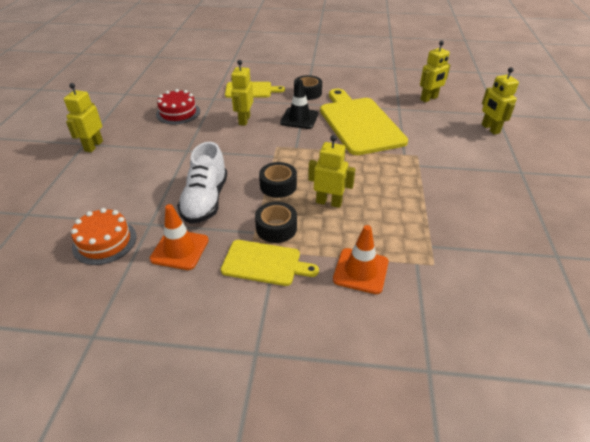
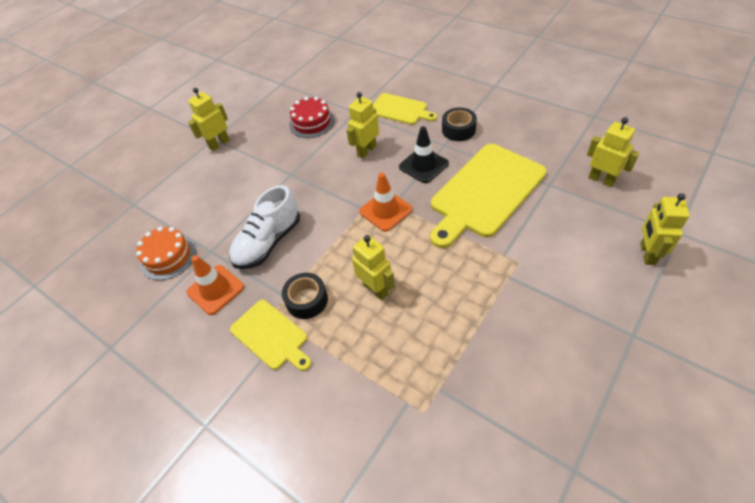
camera: 35 degrees right, 10 degrees up
(278, 185) = (342, 249): black tape -> none
(359, 123) = (485, 192): yellow cutting board -> yellow cutting board turned 150 degrees counterclockwise
(360, 271) = (347, 385): orange traffic cone -> orange traffic cone (385, 210)
(429, 99) = (601, 179): yellow robot -> yellow robot turned 135 degrees counterclockwise

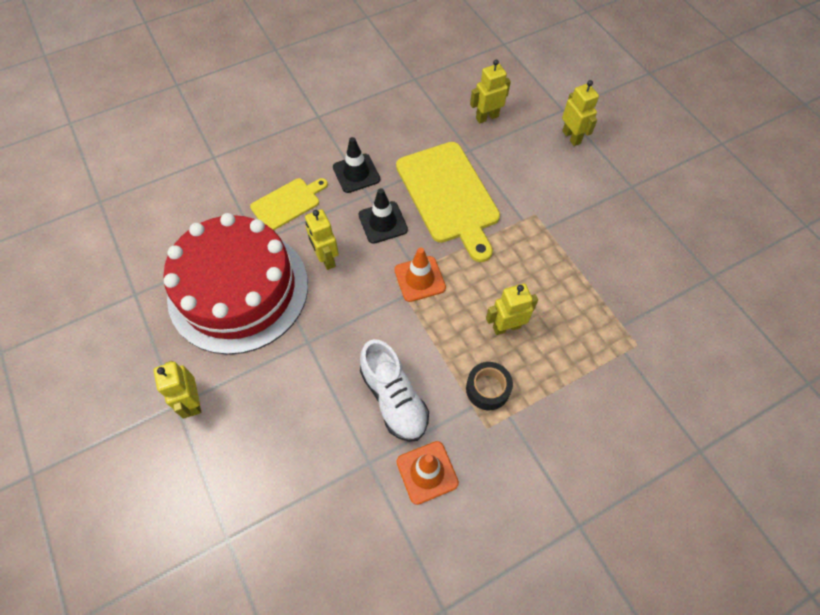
camera: 70 degrees left, 10 degrees up
(168, 256) = (348, 513): orange cake -> none
(271, 336) = (512, 435): yellow cutting board -> none
(312, 122) = (238, 290): red cake -> red cake, size x2.37
(458, 130) = (356, 173): black tape -> black traffic cone
(647, 253) = (571, 137): yellow robot -> yellow robot turned 150 degrees counterclockwise

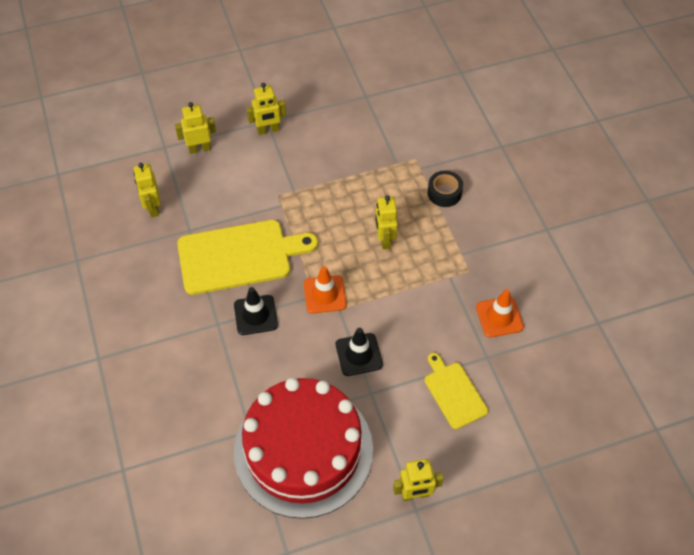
camera: 80 degrees left, 5 degrees down
(288, 203) = (209, 397): yellow cutting board -> yellow cutting board (454, 392)
(326, 259) = (285, 368): yellow robot -> yellow robot (268, 130)
(356, 173) = (189, 330): black traffic cone -> black traffic cone (359, 354)
(394, 398) = (435, 331): white shoe -> none
(487, 389) = (437, 263): black tape -> black tape (444, 193)

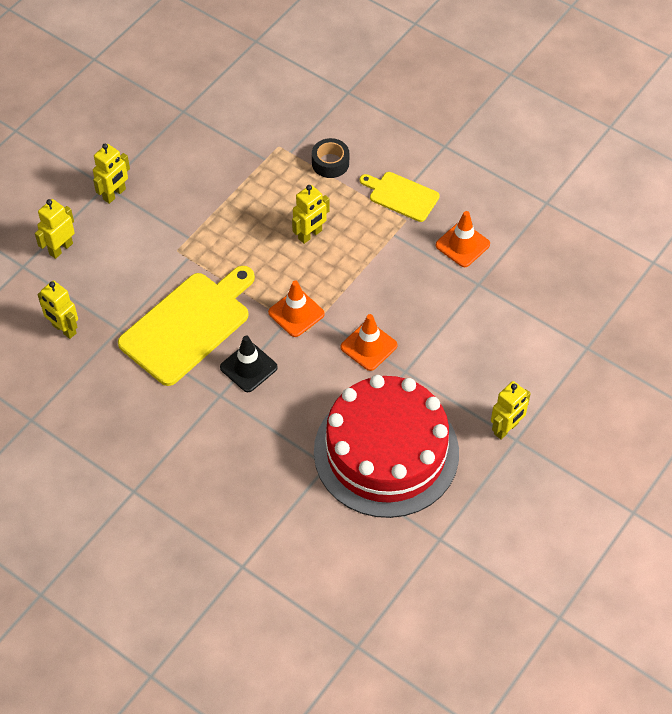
camera: 35 degrees left, 0 degrees up
(359, 354) = (369, 346): black traffic cone -> orange traffic cone
(384, 239) = (310, 235): yellow robot -> yellow robot turned 90 degrees counterclockwise
(454, 392) = (474, 329): yellow cutting board -> yellow cutting board (401, 196)

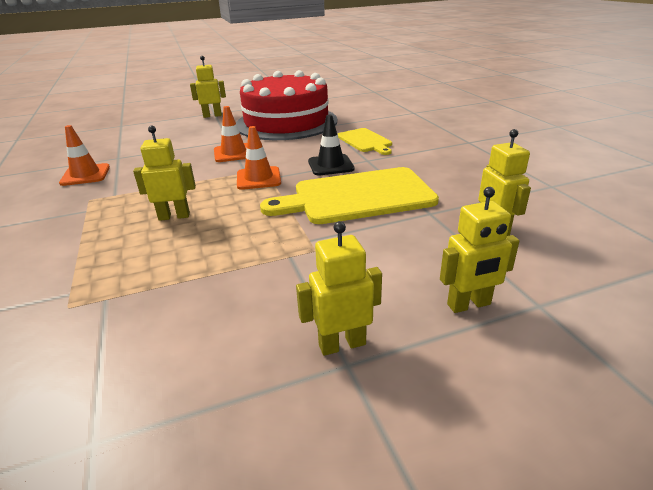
camera: 145 degrees left, 25 degrees down
(330, 163) = (56, 263): black tape -> none
(401, 196) = (59, 214): yellow cutting board -> yellow cutting board (365, 141)

